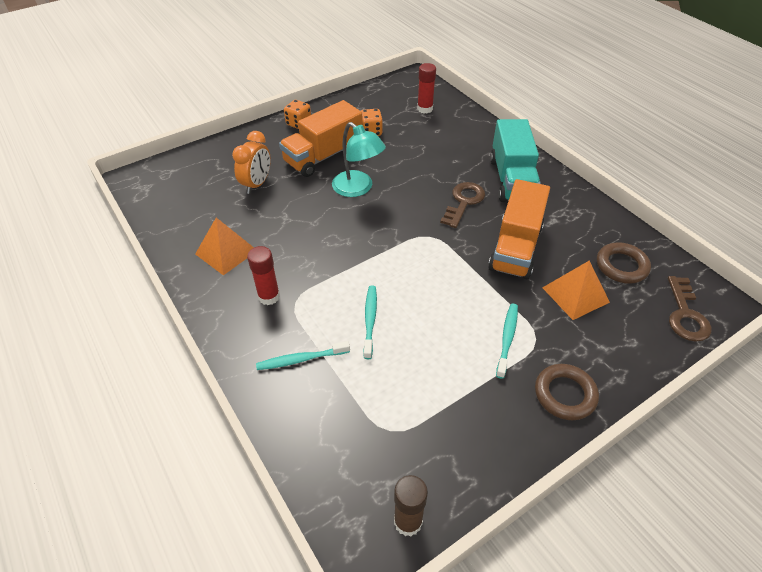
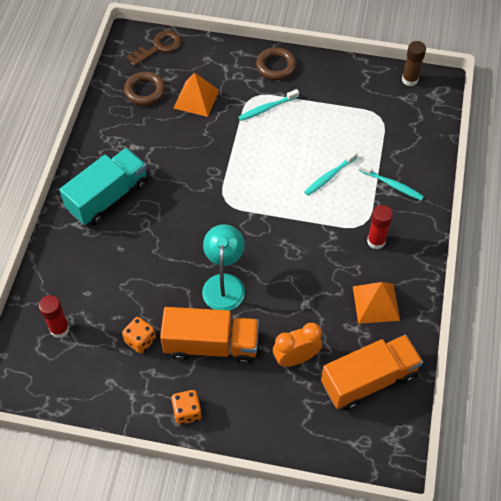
camera: 135 degrees left, 10 degrees up
(464, 202) = (167, 207): brown key -> none
(515, 247) = (185, 149): orange truck -> orange truck (368, 380)

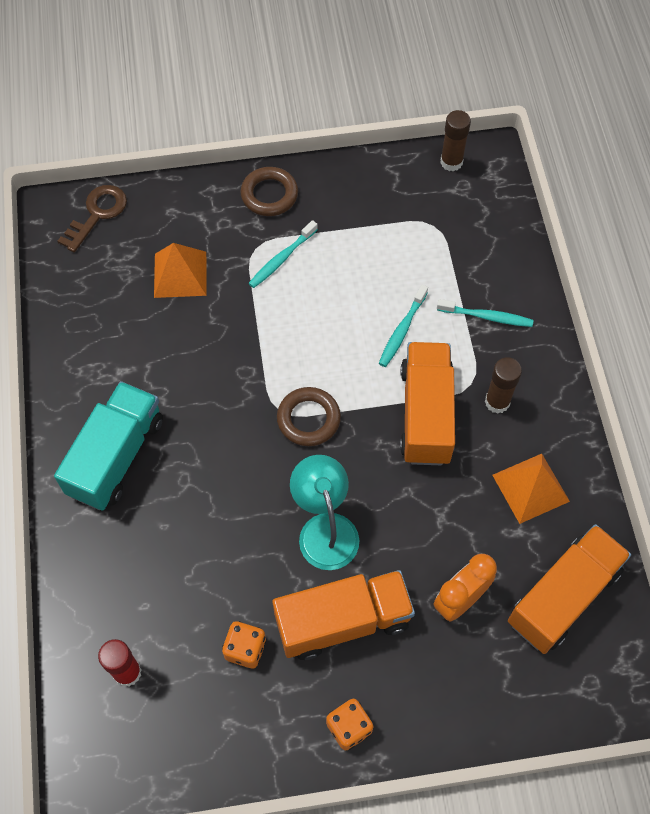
camera: 20 degrees left, 5 degrees up
(145, 91) = (104, 284): brown ring -> brown ring (308, 419)
(323, 234) = (425, 414): none -> orange truck
(376, 241) = (497, 402): red glue stick -> brown glue stick

